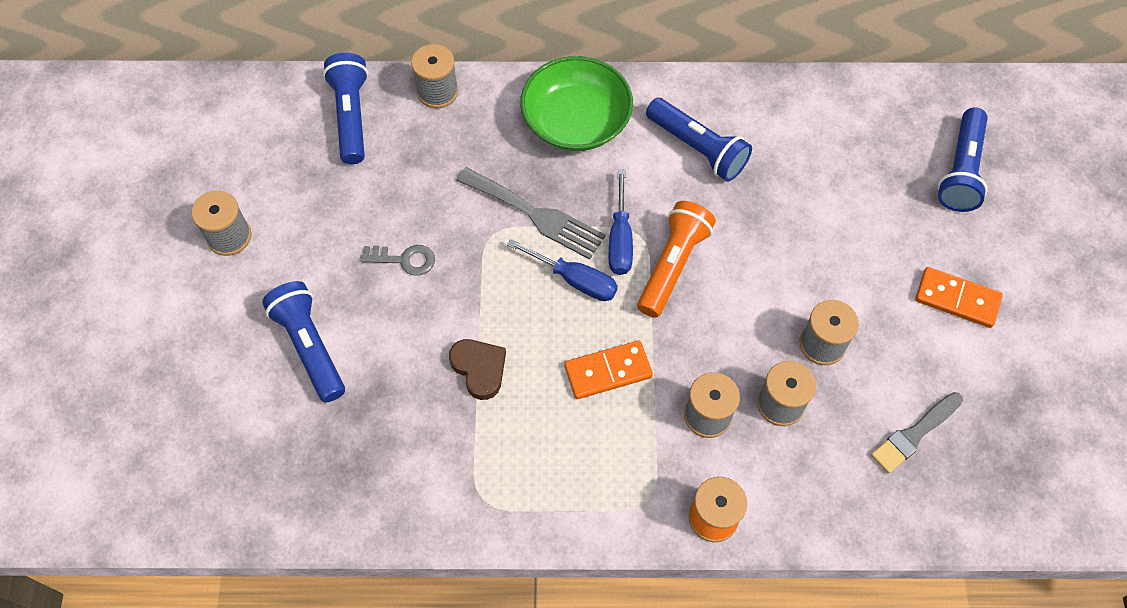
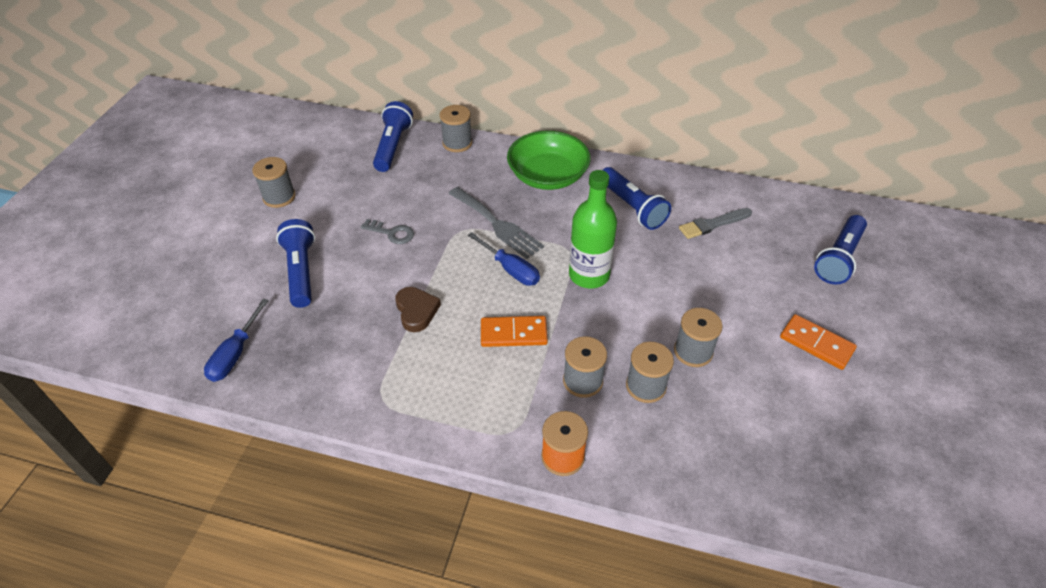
camera: 15 degrees right, 15 degrees down
(620, 239) = (554, 251): blue screwdriver -> blue screwdriver (235, 353)
(673, 265) = (589, 275): orange flashlight -> green bottle
(914, 434) = (756, 434): grey brush -> grey brush (713, 224)

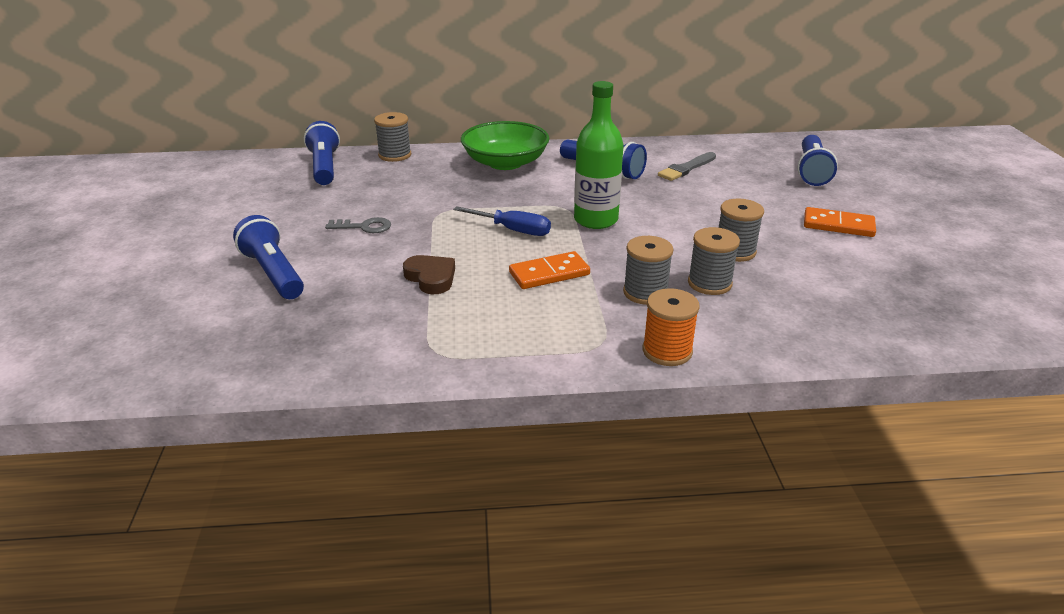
camera: 20 degrees left, 15 degrees down
(235, 353) = (228, 354): blue screwdriver -> none
(279, 197) = (211, 222): grey spool -> none
(497, 225) = (476, 202): grey fork -> none

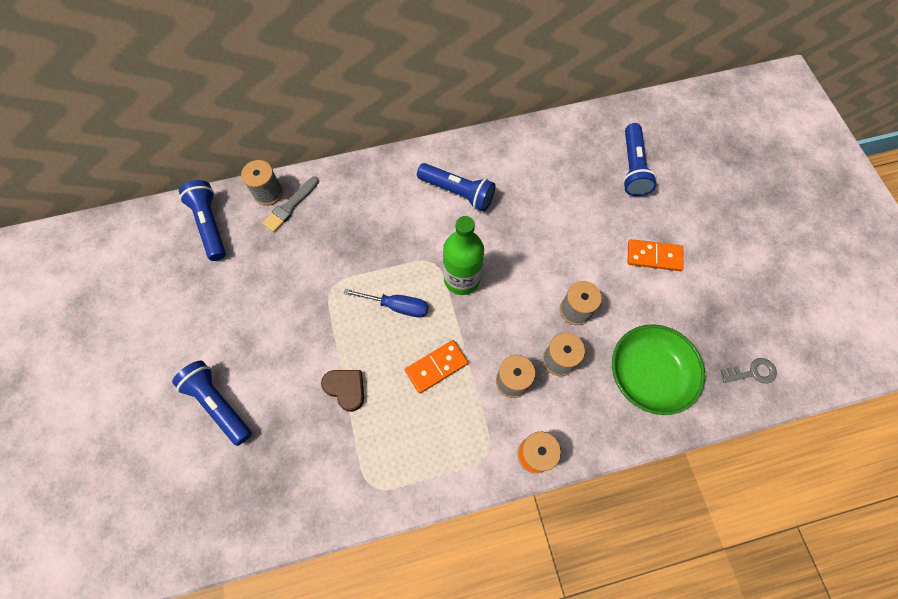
camera: 10 degrees left, 35 degrees up
(364, 227) = (273, 321): grey key -> grey key (752, 372)
(505, 162) = (370, 192): green bowl -> green bowl (648, 374)
(686, 168) = (528, 179): grey brush -> grey brush (290, 206)

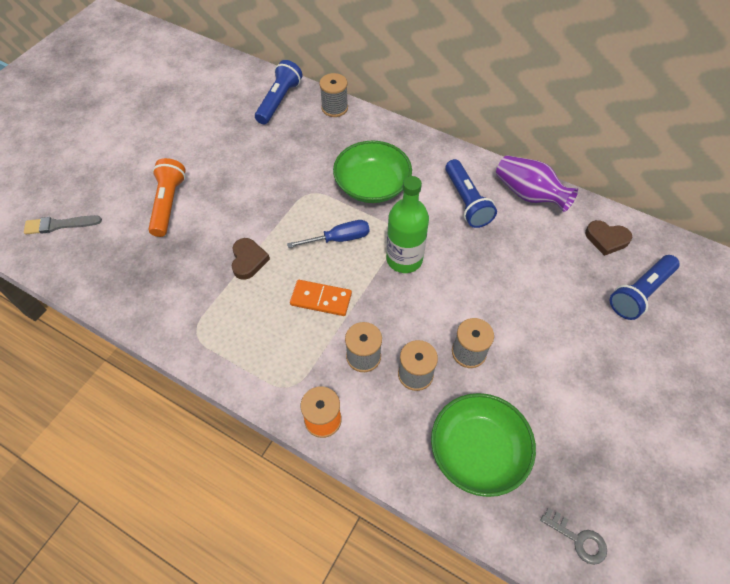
camera: 45 degrees right, 10 degrees down
(219, 404) = (169, 204): blue flashlight -> orange flashlight
(290, 206) = (339, 126): grey brush -> grey brush (59, 225)
(374, 238) = (372, 185): none -> green bowl
(397, 306) = (338, 239): blue screwdriver -> blue screwdriver turned 75 degrees counterclockwise
(494, 149) = (529, 194): none -> purple vase
(576, 143) = (606, 239): none -> brown heart
(654, 256) = (584, 371): orange domino -> none

